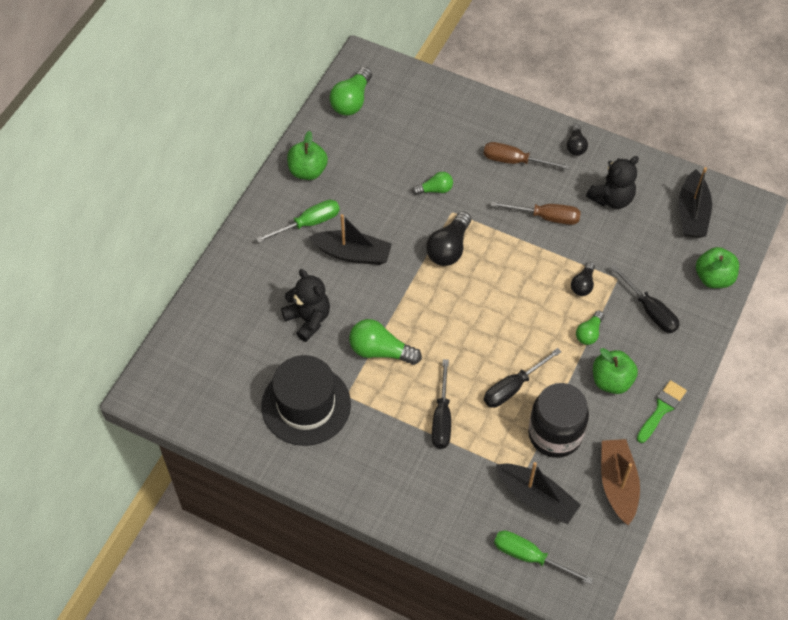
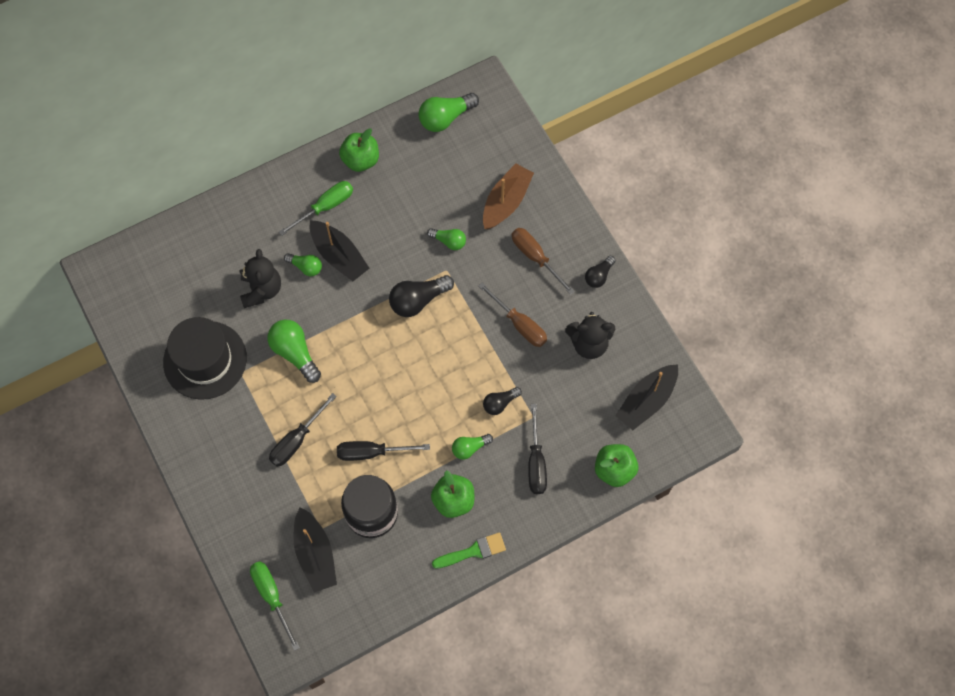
camera: 35 degrees right, 10 degrees up
(308, 223) = (325, 207): green screwdriver -> green screwdriver turned 45 degrees counterclockwise
(331, 279) = (306, 267): none -> green light bulb
(617, 484) = (386, 587): brown boat -> brown boat (506, 202)

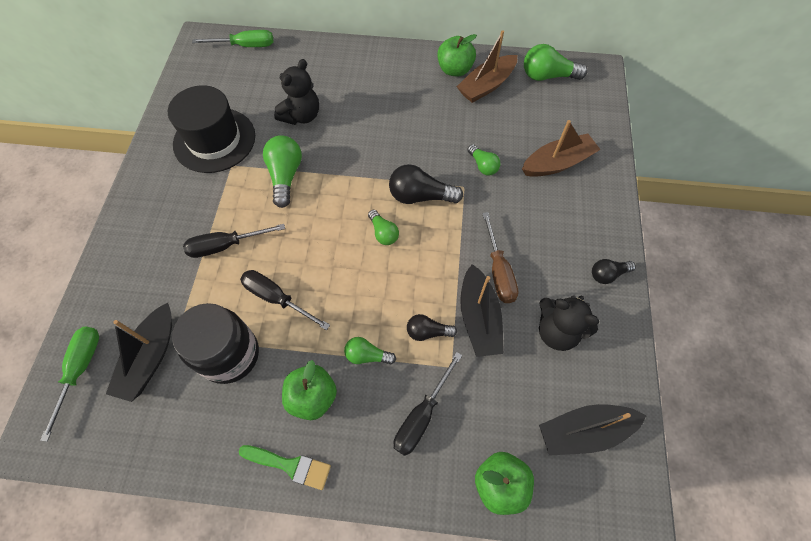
camera: 35 degrees right, 5 degrees down
(306, 267) = (349, 119): green light bulb -> green light bulb (383, 233)
(325, 207) = (400, 86): green screwdriver -> green screwdriver (245, 46)
(339, 256) = (382, 126): black boat -> black boat (479, 318)
(400, 160) = (486, 86): none -> brown boat
(535, 257) = (554, 223): brown screwdriver -> none

